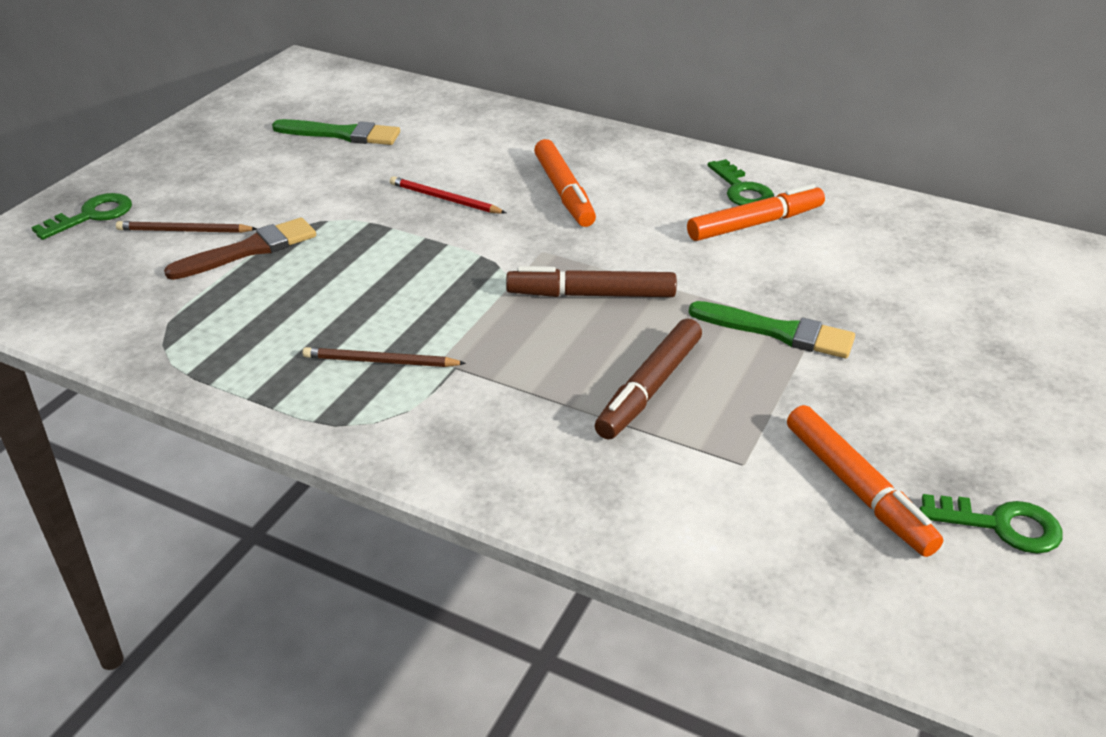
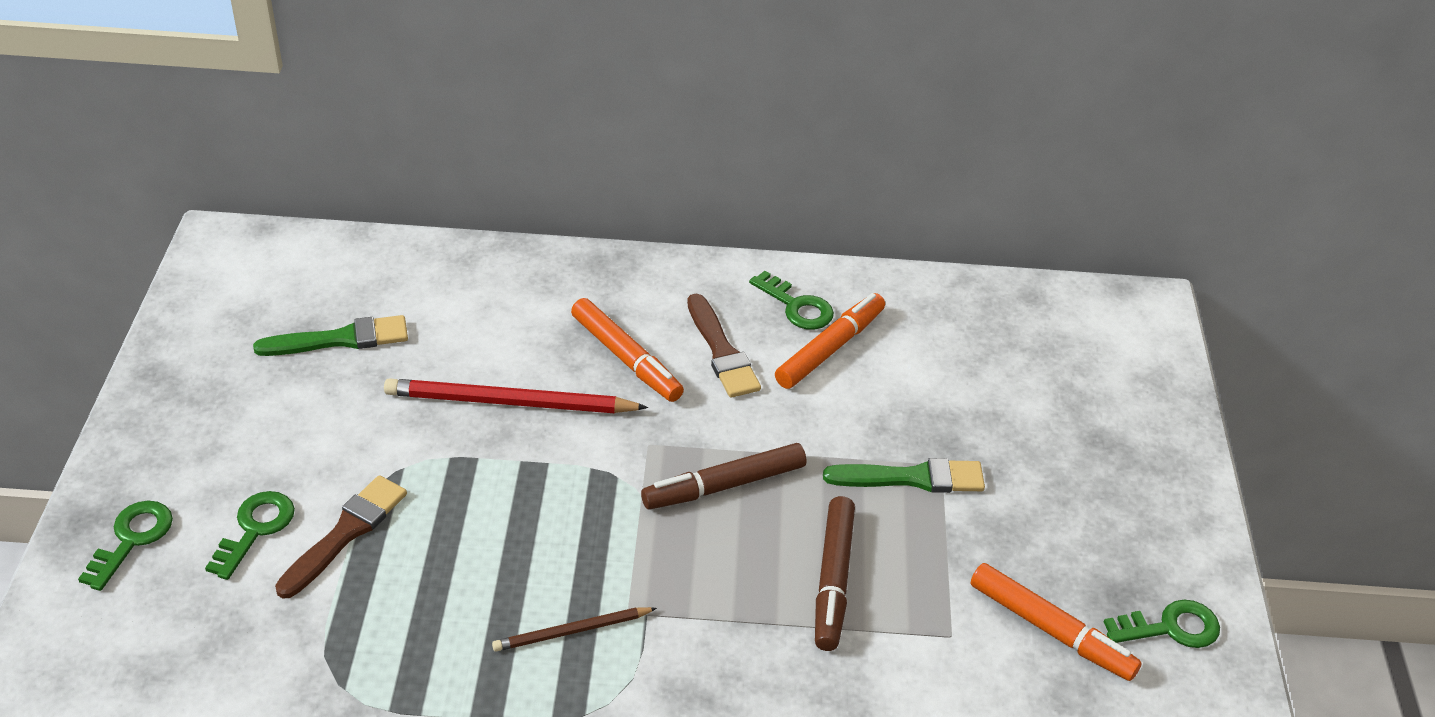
camera: 25 degrees left, 5 degrees up
(184, 231) = (255, 529): brown pencil -> green key
(444, 199) = (510, 402): red pencil -> red pencil, size x1.78
(652, 205) = (722, 351): none -> brown brush

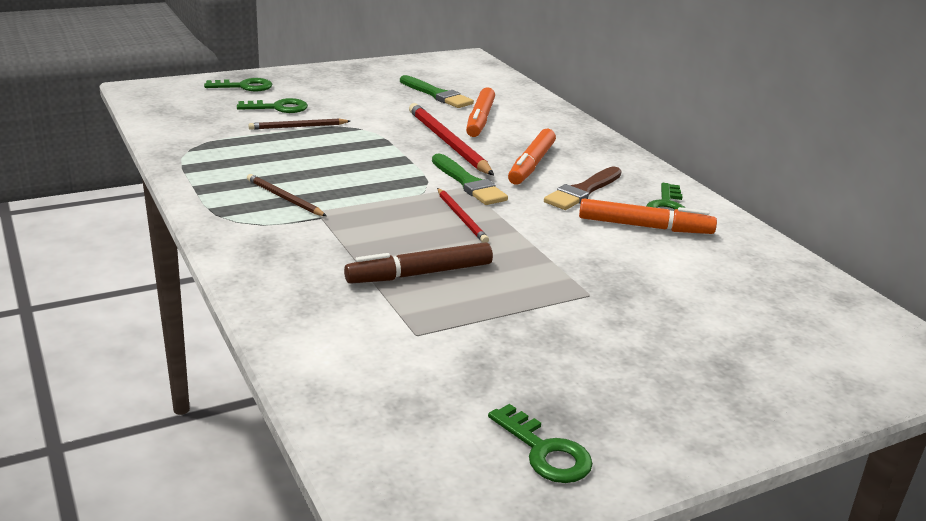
camera: 60 degrees right, 15 degrees down
(345, 533) = (298, 127): brown brush -> brown pencil
(724, 486) = (461, 217): brown marker -> red pencil
(912, 478) = (560, 285): green brush -> green brush (468, 183)
(1051, 630) = (471, 382): orange marker -> orange marker (480, 120)

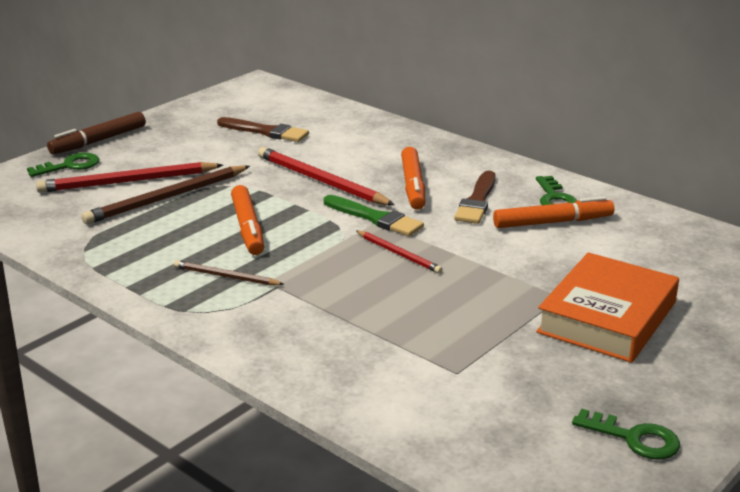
camera: 20 degrees left, 0 degrees up
(278, 108) = (127, 182): green key -> red pencil
(298, 127) = (166, 198): brown pencil -> brown pencil, size x1.78
(419, 274) = (411, 317): brown marker -> brown marker (98, 141)
(437, 95) = (266, 131): green brush -> brown brush
(480, 120) = (329, 150): orange marker -> orange marker (248, 228)
(623, 326) = (607, 317): none -> orange book

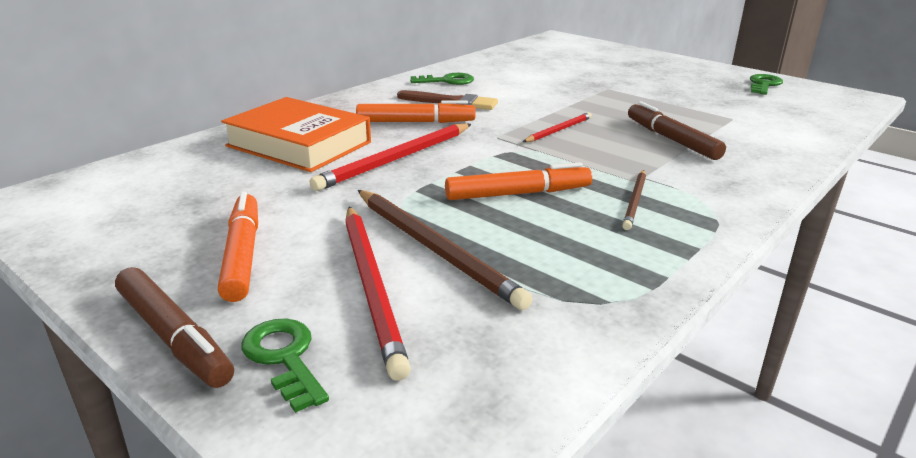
camera: 90 degrees left, 0 degrees up
(266, 131) = (228, 191): brown brush -> none
(375, 218) = (488, 137): green brush -> none
(376, 316) = (671, 139): none -> brown marker
(553, 222) = (490, 84): orange marker -> orange marker (242, 254)
(607, 317) = (629, 80): orange book -> orange book (299, 144)

